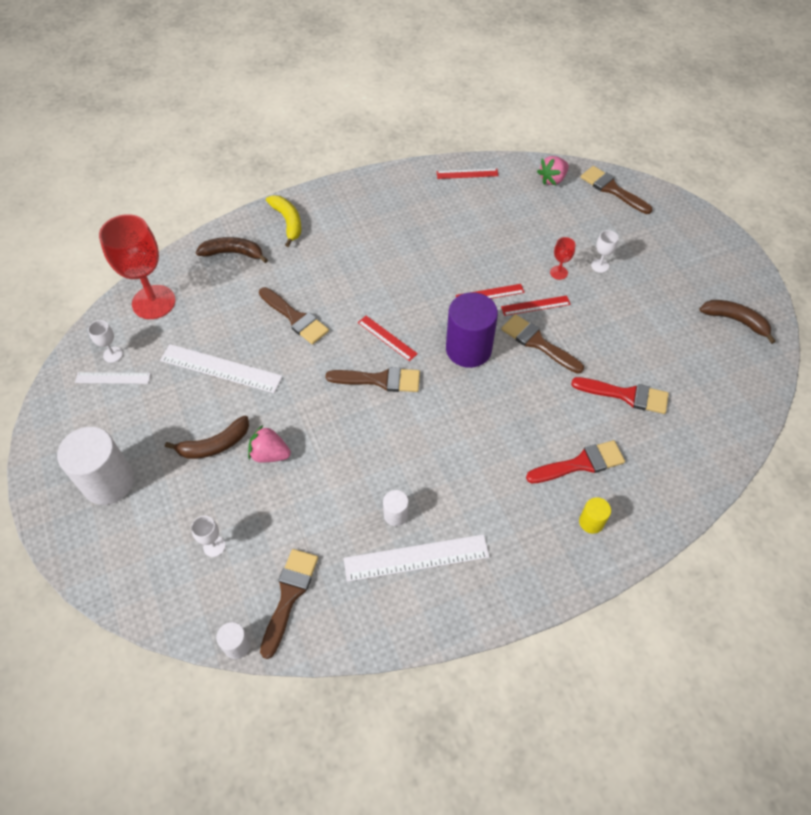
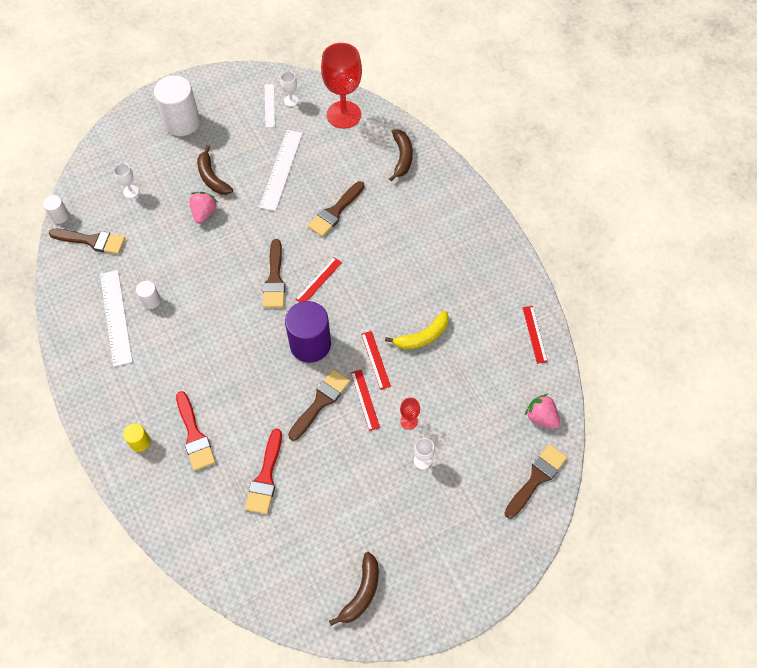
camera: 85 degrees right, 5 degrees up
(288, 222) = (444, 191): yellow banana -> yellow banana (422, 336)

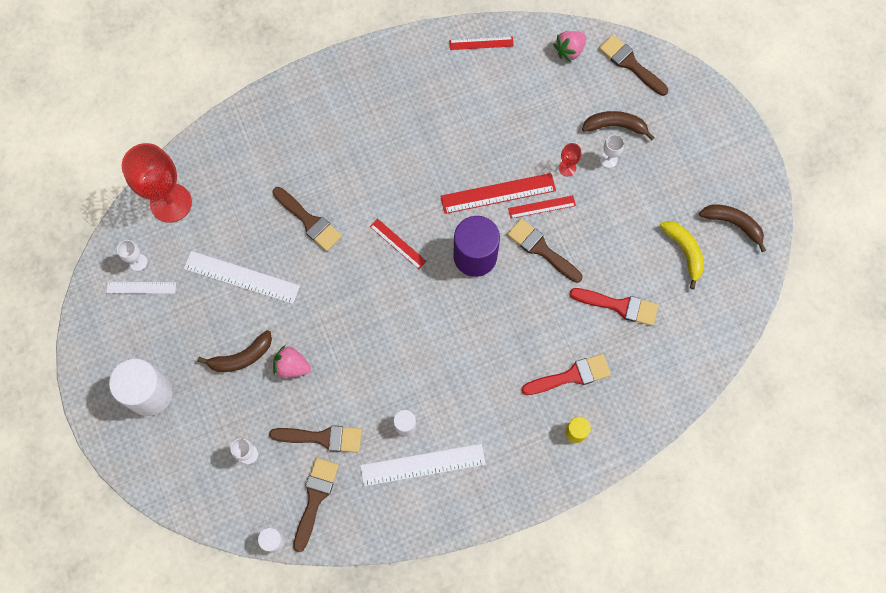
camera: 85 degrees left, 10 degrees up
(274, 279) = (391, 290): brown brush -> brown brush (322, 438)
(376, 360) = (498, 193): red ruler -> red ruler, size x1.71
(402, 157) = (244, 144): brown banana -> brown banana (615, 126)
(422, 336) = (475, 146): yellow banana -> yellow banana (684, 252)

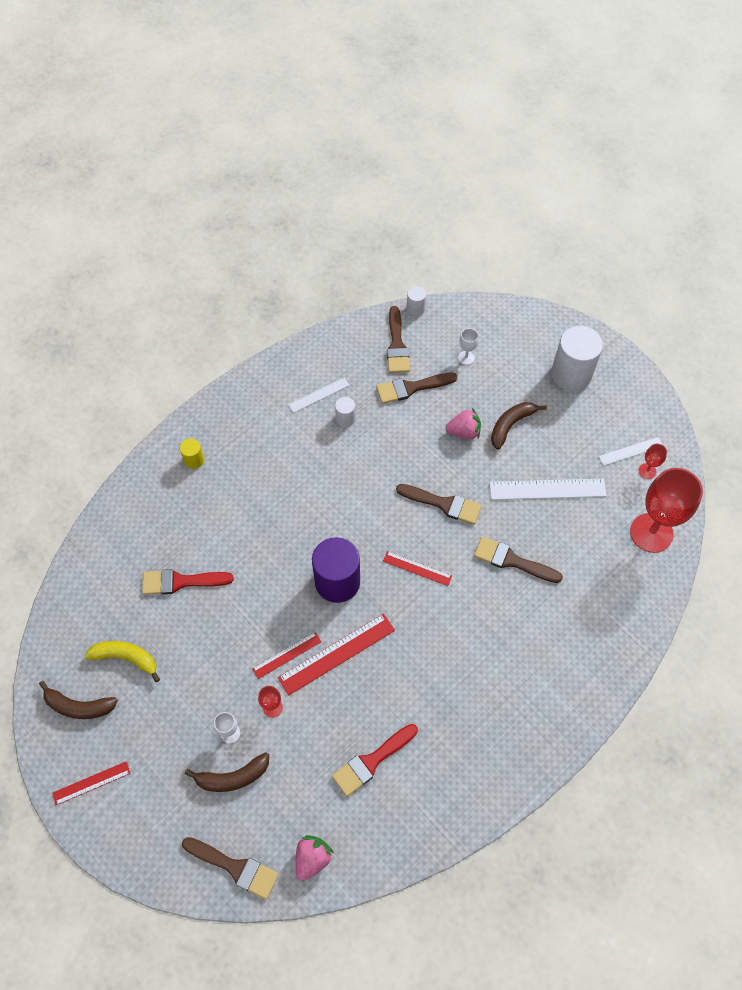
camera: 160 degrees right, 10 degrees down
(138, 262) = (647, 471): white goblet -> red goblet
(422, 464) = (319, 395): white ruler -> white ruler, size x0.58
(481, 43) = (419, 829): red ruler -> red ruler (91, 783)
(541, 249) = (274, 611): brown brush -> brown brush (443, 504)
(571, 376) = (211, 504): red brush -> red brush (371, 761)
(684, 252) = (126, 658): yellow banana -> yellow banana turned 150 degrees clockwise

